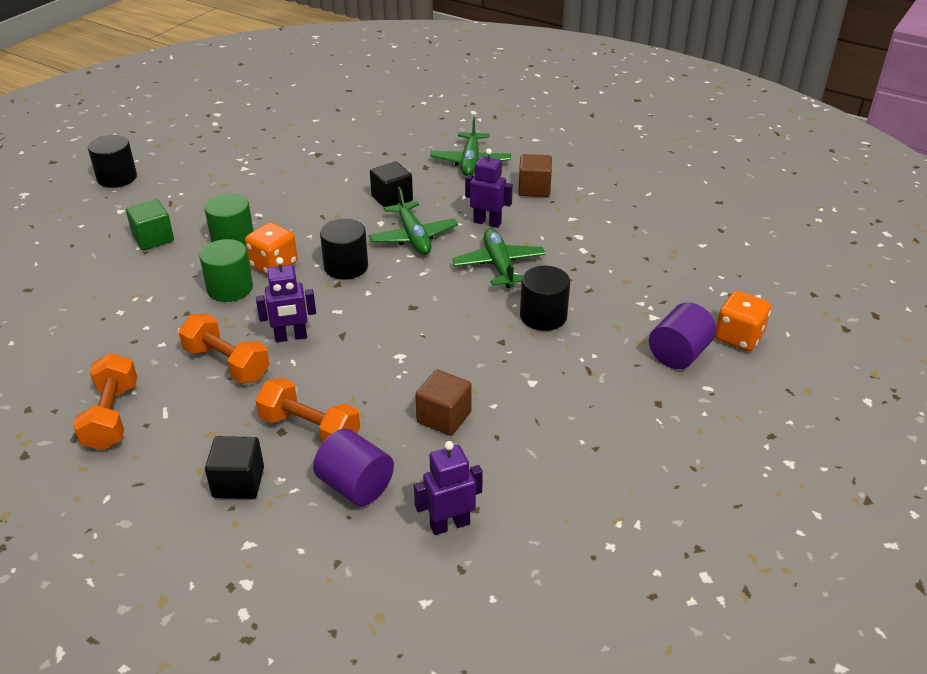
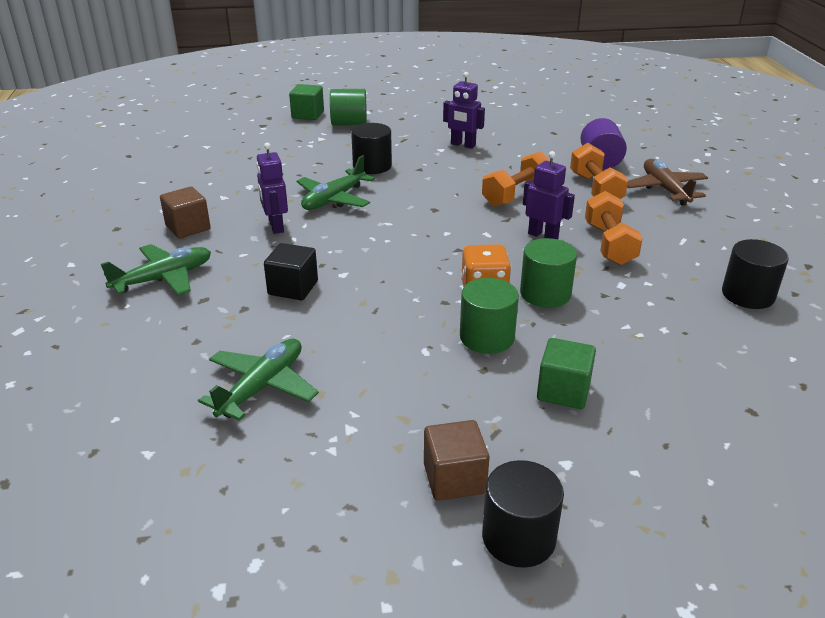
camera: 130 degrees left, 5 degrees down
(112, 417) = (725, 256): orange dumbbell -> orange dumbbell (516, 194)
(238, 482) = (665, 189): black cube -> brown plane
(346, 267) = (431, 257): black cylinder -> black cylinder (748, 295)
(413, 237) = (344, 248): green plane -> green plane (262, 387)
(444, 417) = (512, 160): brown cube -> brown cube (454, 479)
(449, 524) = (573, 133): purple robot -> purple robot (463, 145)
(678, 354) = (349, 123): purple cylinder -> green cylinder
(738, 337) = (308, 115): orange dice -> green cube

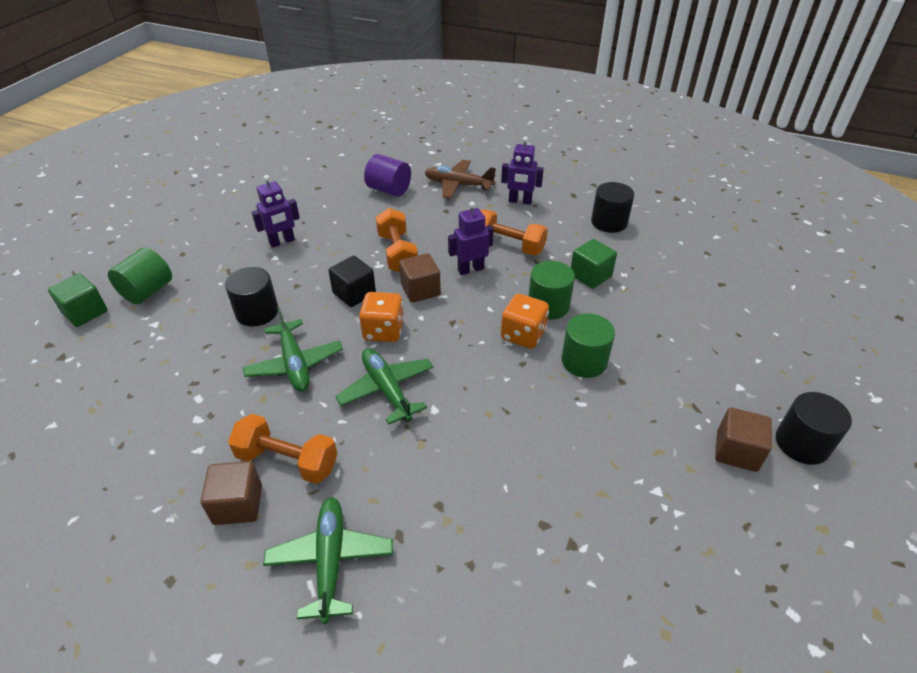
camera: 60 degrees left, 10 degrees up
(262, 387) = (574, 533): green plane -> green plane (387, 390)
(276, 226) = (306, 427): purple robot -> purple robot (520, 201)
(293, 288) = (431, 454): black cube -> black cube (354, 293)
(409, 222) = (383, 331): none -> orange dice
(481, 221) = (420, 290): none -> brown cube
(563, 391) = (666, 352): green cube -> green cube (590, 276)
(595, 189) = (428, 213): orange dumbbell -> orange dumbbell (287, 461)

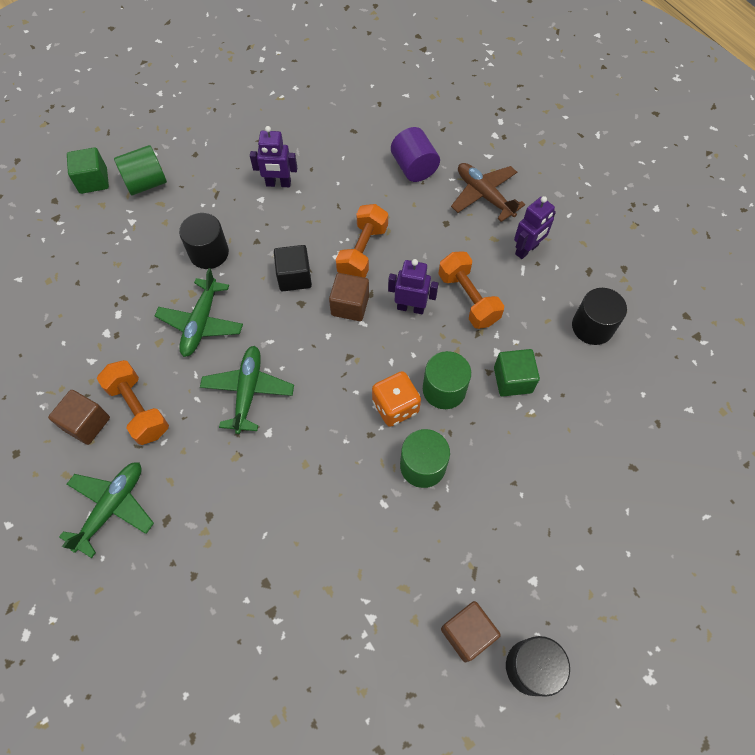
camera: 35 degrees right, 20 degrees up
(383, 331) = (288, 331): orange dice -> none
(520, 201) = (527, 250): purple robot -> purple robot turned 90 degrees counterclockwise

